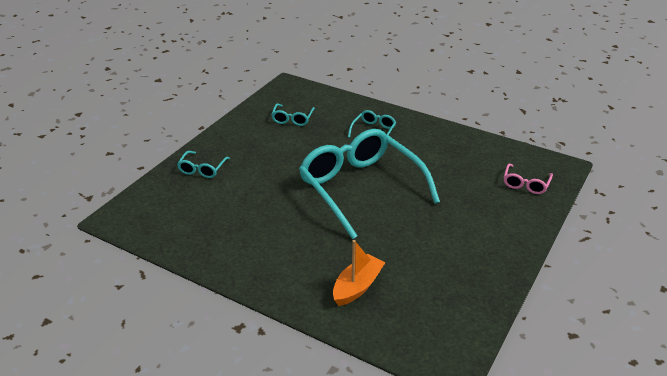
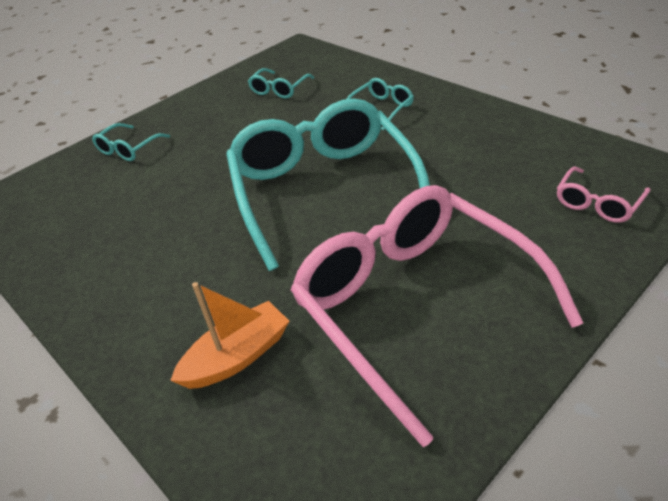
camera: 20 degrees right, 5 degrees up
(446, 249) = (415, 306): none -> pink glasses

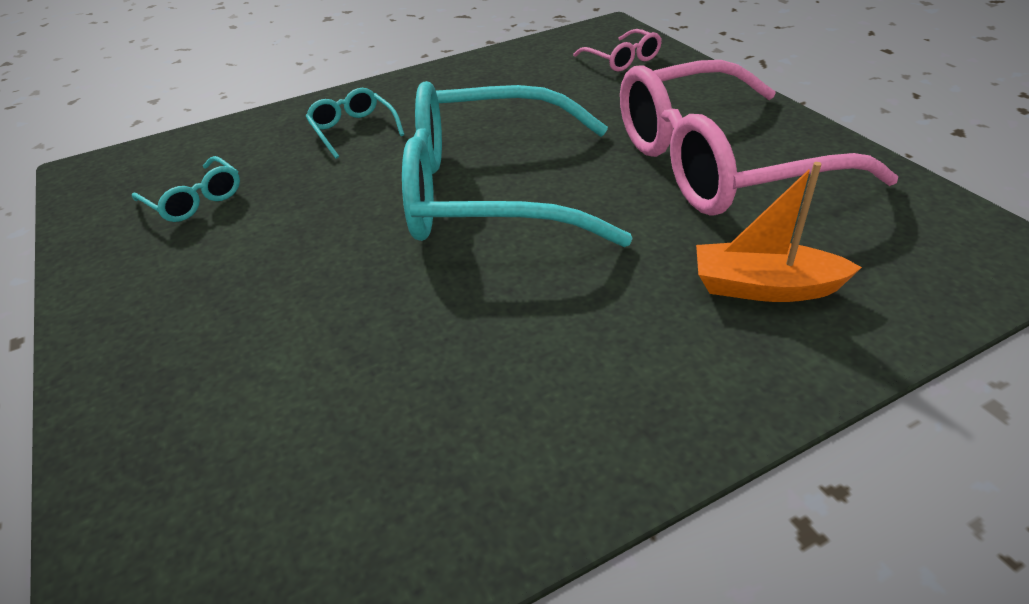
camera: 75 degrees left, 0 degrees up
(128, 149) = (172, 392): turquoise glasses -> none
(237, 357) = (764, 287): orange boat -> orange boat turned 60 degrees counterclockwise

